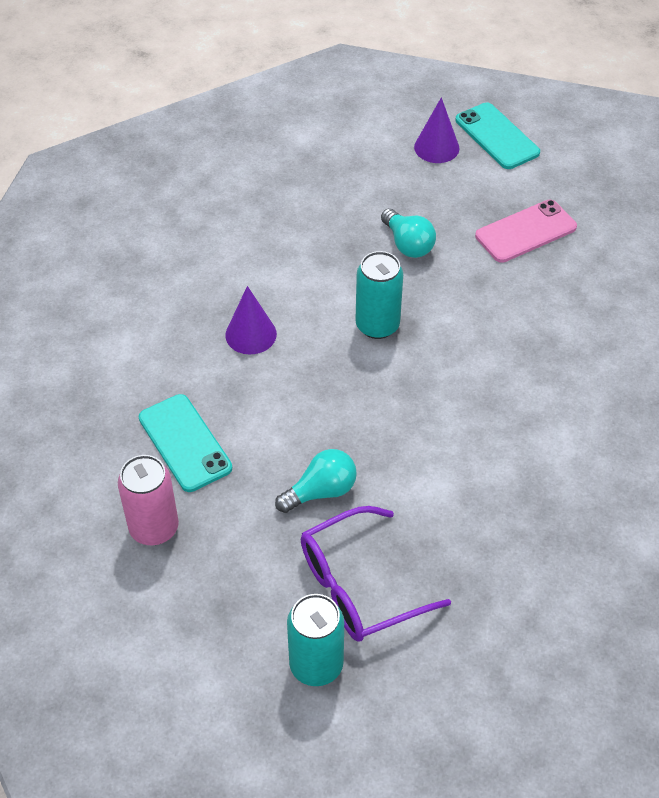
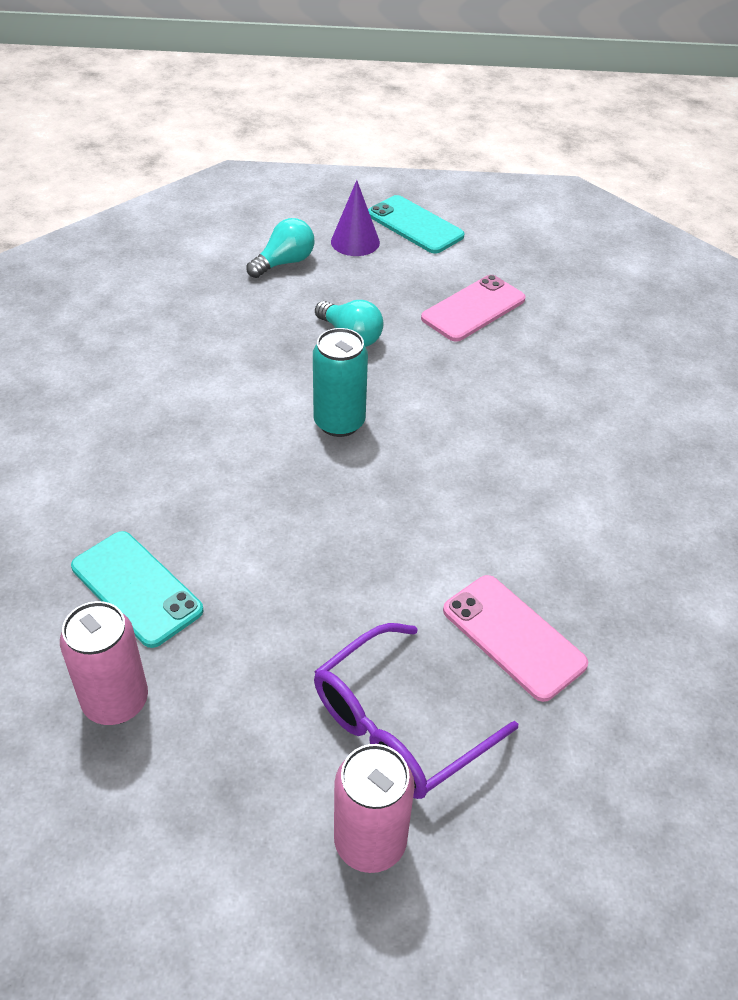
camera: 15 degrees left, 5 degrees down
(251, 334) = (193, 452): purple cone -> none
(316, 665) = (370, 842): turquoise can -> pink can
(321, 491) = (320, 618): turquoise light bulb -> turquoise light bulb (284, 263)
(470, 533) = (513, 637): none -> pink phone

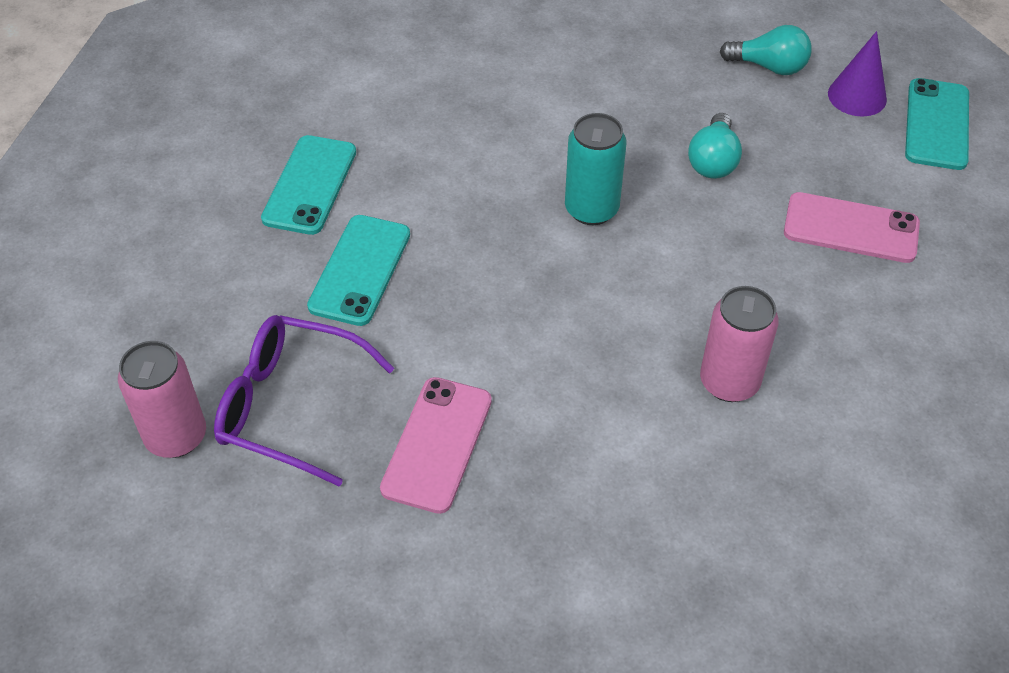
camera: 60 degrees right, 5 degrees up
(115, 701) = (203, 231): pink can -> pink can (729, 382)
(276, 600) = (360, 270): none -> turquoise phone

